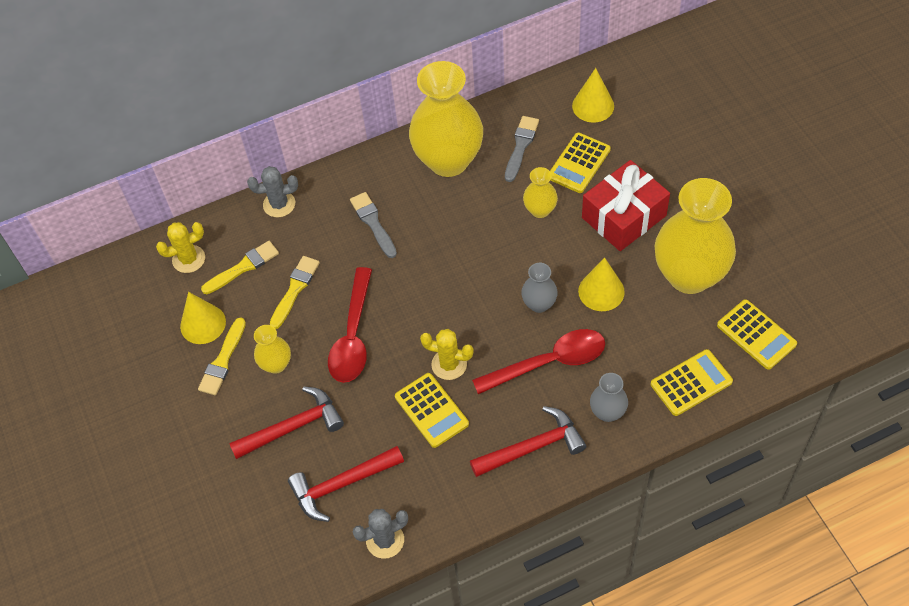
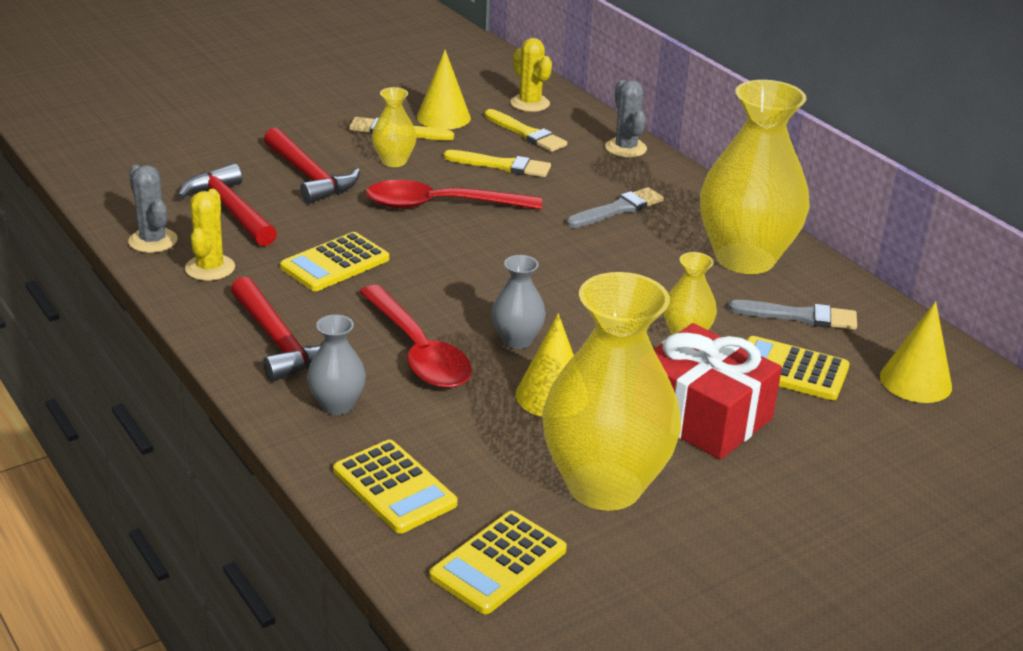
camera: 75 degrees right, 25 degrees down
(449, 364) = (406, 273): yellow cactus -> yellow cactus (210, 268)

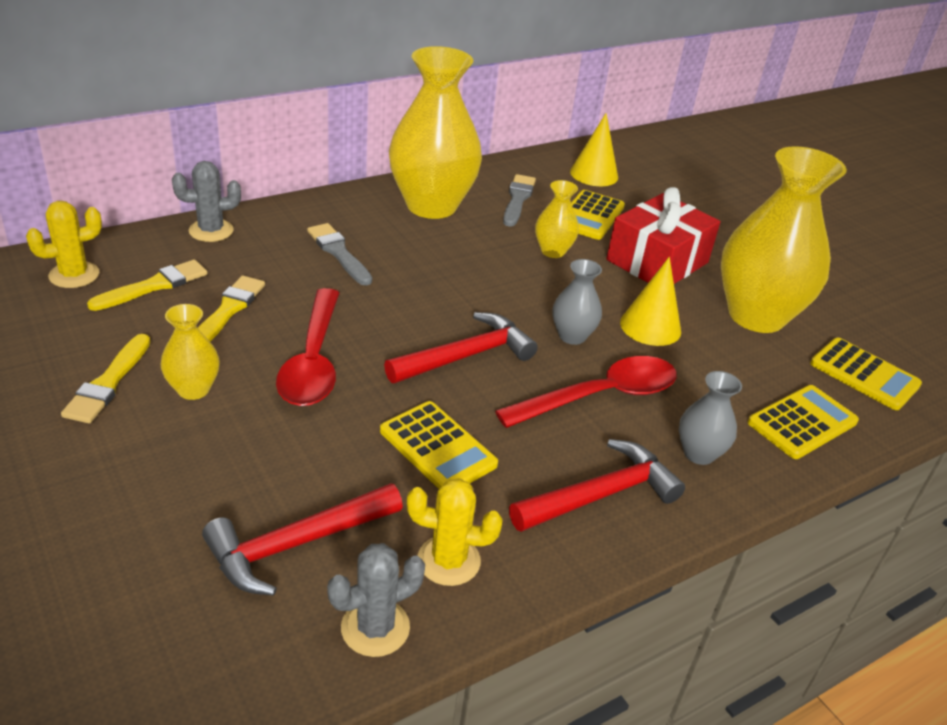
camera: 90 degrees left, 5 degrees up
(309, 176) = (216, 465): red hammer -> red hammer (466, 356)
(443, 117) = (83, 341): yellow cone -> none

